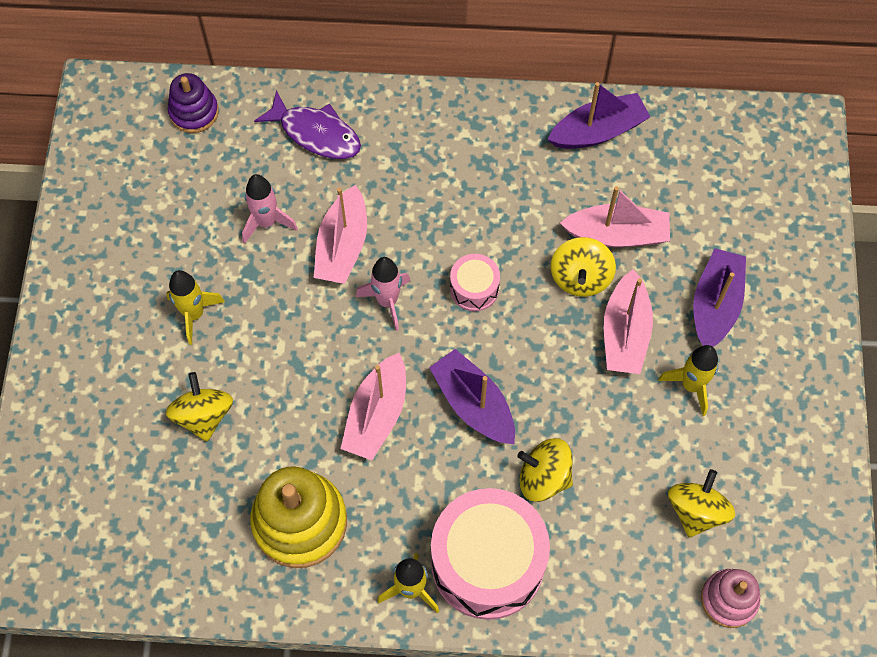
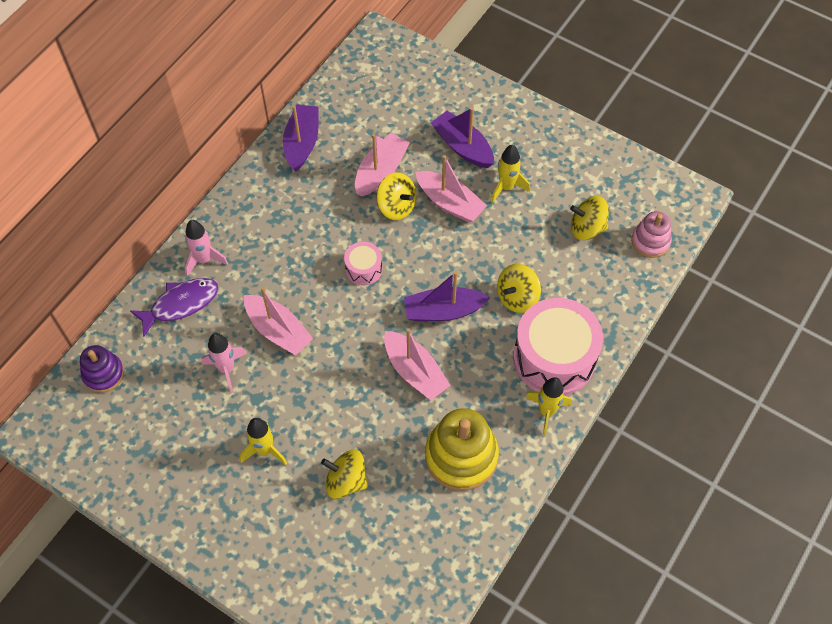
camera: 60 degrees left, 5 degrees down
(387, 301) = (338, 324): pink rocket -> pink rocket (204, 260)
(696, 511) = (587, 228): yellow spinning top -> yellow spinning top turned 45 degrees counterclockwise

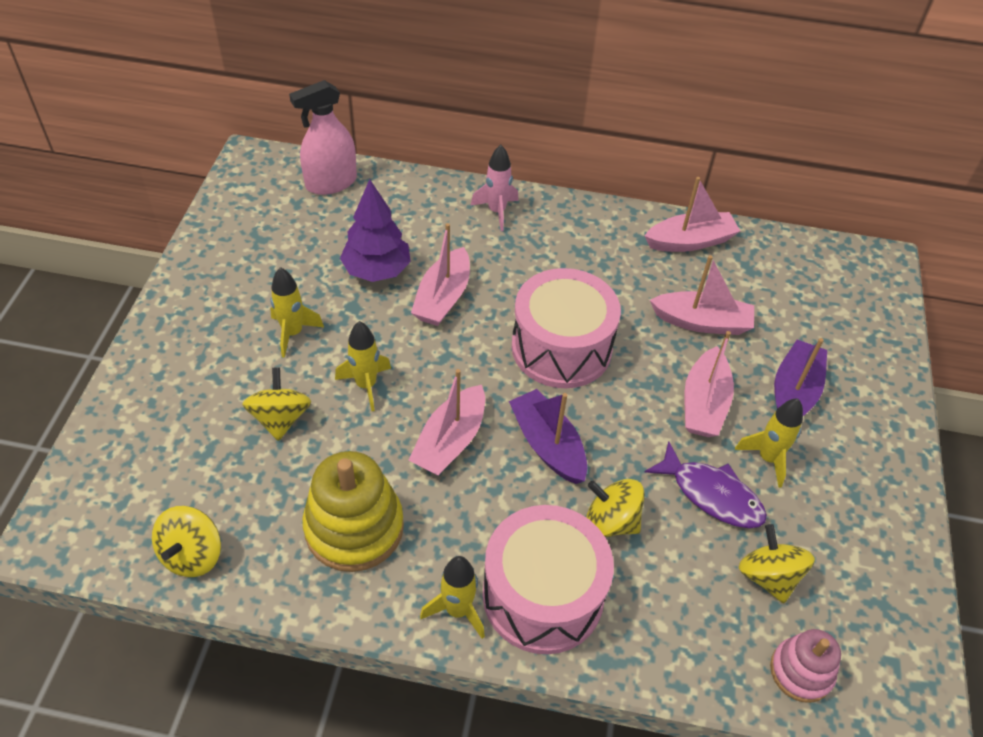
camera: 65 degrees right, 10 degrees down
(103, 374) = (331, 183): purple stacking toy -> pink spray bottle
(181, 304) = (435, 211): purple fish -> purple fish (711, 494)
(227, 369) = (377, 271): pink rocket -> purple tree
(302, 143) = (690, 241): purple boat -> pink boat
(340, 412) = (366, 385): none -> yellow rocket
(363, 269) = (561, 348): pink drum -> pink drum, size x2.13
(396, 206) = (664, 352): yellow spinning top -> yellow spinning top (192, 555)

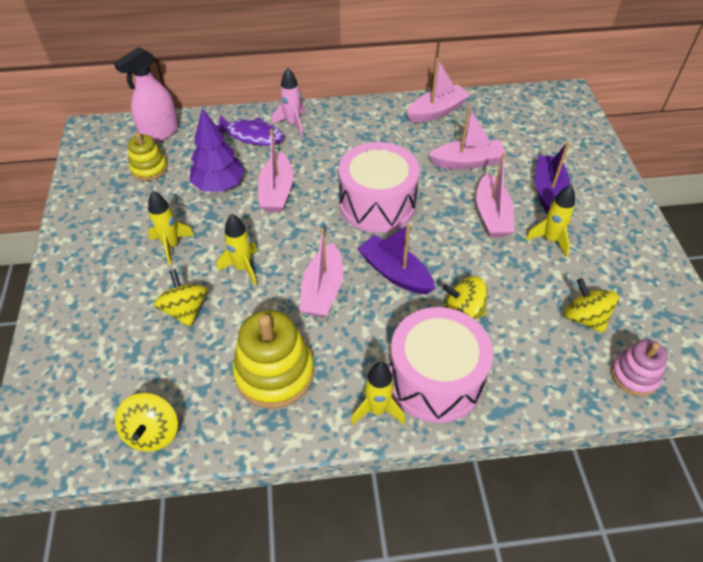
camera: 15 degrees left, 0 degrees up
(302, 227) = (149, 168): none -> yellow stacking toy
(711, 494) = (523, 274): purple fish -> purple fish (251, 136)

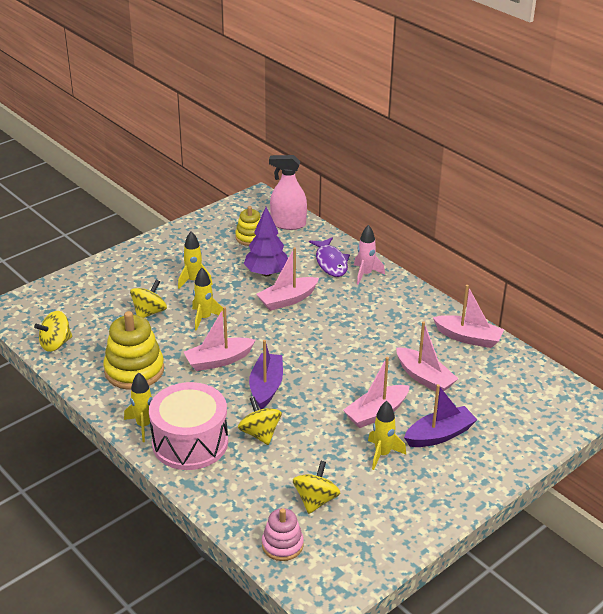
camera: 55 degrees right, 15 degrees down
(377, 204) = (325, 350): pink drum -> none

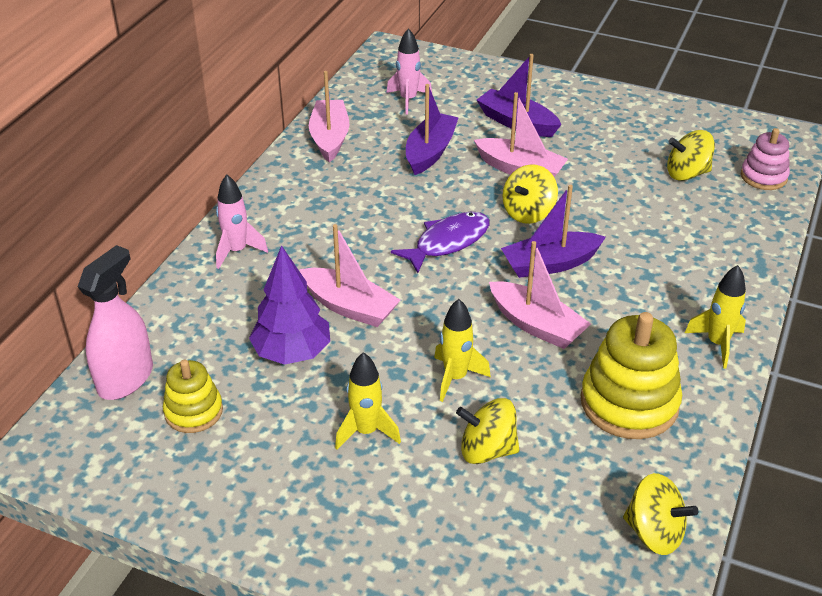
camera: 115 degrees left, 5 degrees up
(190, 442) = (702, 291): pink drum -> none
(260, 433) = (633, 241): yellow spinning top -> yellow spinning top (528, 212)
(288, 224) = (125, 378): pink spray bottle -> pink spray bottle turned 135 degrees counterclockwise
(331, 262) = (223, 293): purple fish -> purple fish (448, 242)
(382, 454) = (580, 150): yellow rocket -> none
(424, 377) = (430, 152): pink boat -> purple boat
(502, 389) = (408, 100): none -> pink rocket

